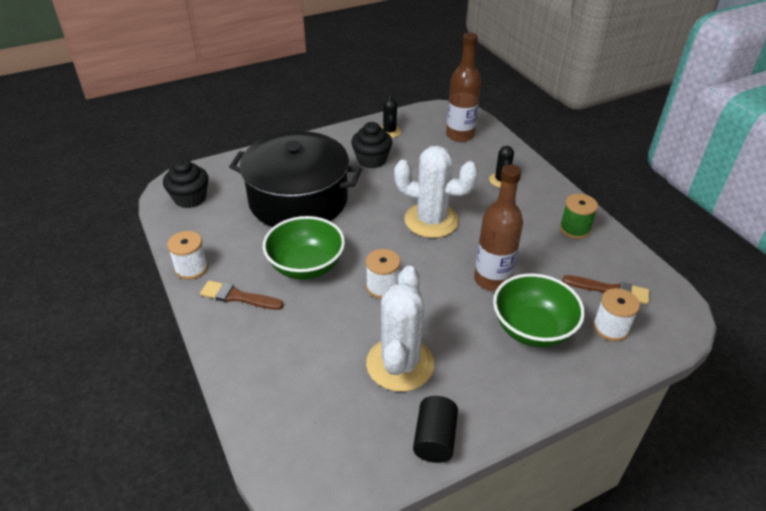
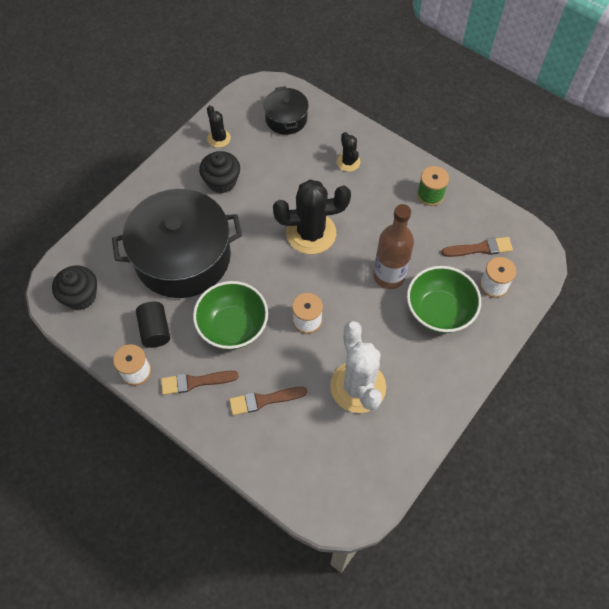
camera: 25 degrees left, 20 degrees up
(293, 338) = (264, 400): none -> brown brush
(431, 220) = (311, 233): white cactus -> black cactus
(434, 439) = (413, 437): black cylinder -> black cylinder (155, 330)
(460, 135) = (286, 118): brown bottle -> black pot

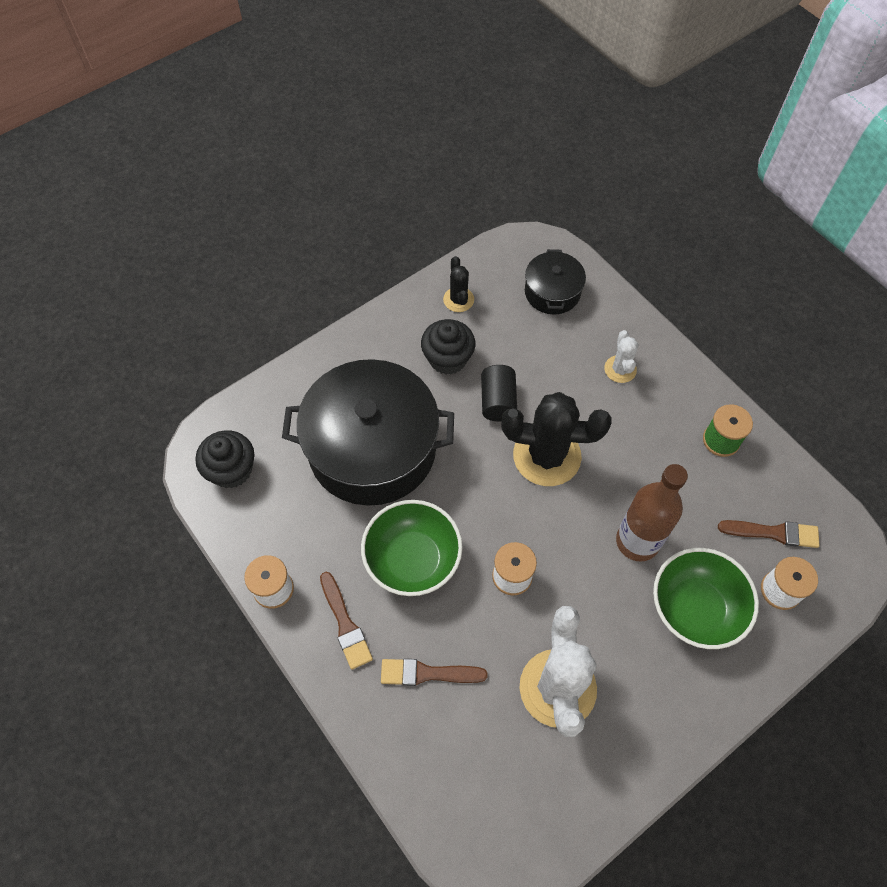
camera: 15 degrees right, 0 degrees up
(155, 330) = (312, 539): black cylinder -> black cylinder (498, 401)
(195, 382) = (345, 624): brown brush -> brown brush turned 120 degrees counterclockwise
(348, 162) = (620, 369): black cactus -> white cactus

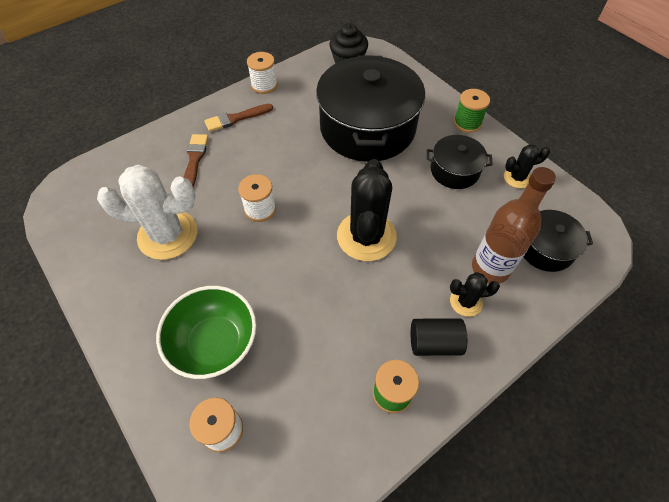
camera: 90 degrees right, 5 degrees down
(368, 335) = (467, 123): none -> green spool
(413, 560) = (278, 151): green bowl -> none
(448, 358) = (454, 170): black cupcake -> black pot
(498, 401) = (417, 203): black cylinder -> black cylinder (434, 343)
(620, 369) = (466, 302): white cactus -> black cactus
(637, 541) = (283, 301): brown bottle -> brown bottle (490, 268)
(773, 533) = (284, 433): brown brush -> none

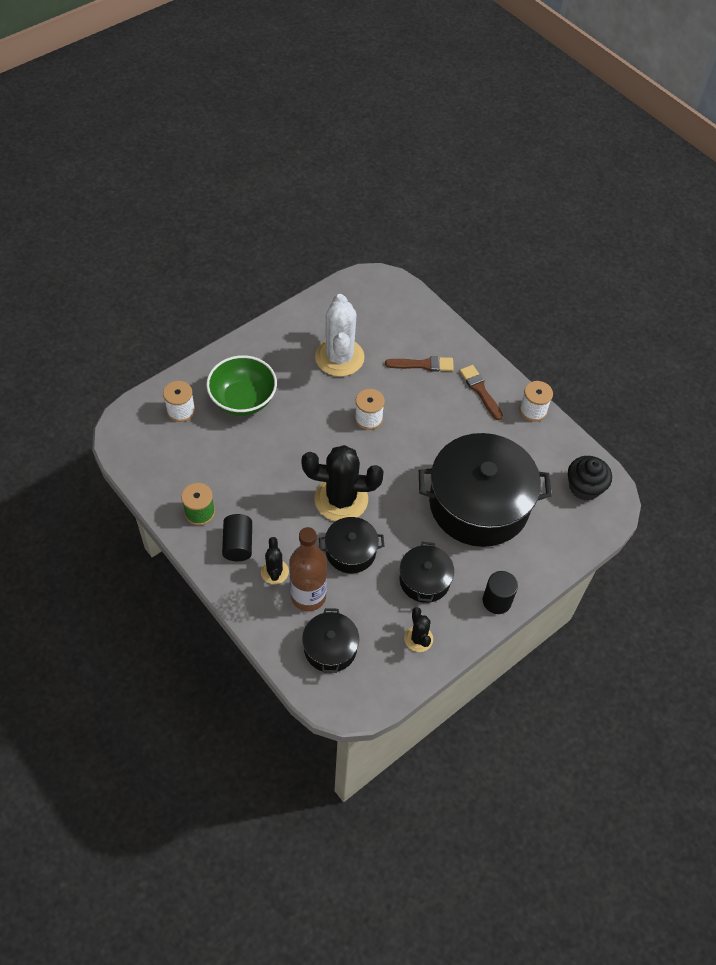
camera: 85 degrees right, 0 degrees up
(430, 229) = (351, 551): none -> black pot
(467, 123) = (496, 601): green spool -> black cylinder

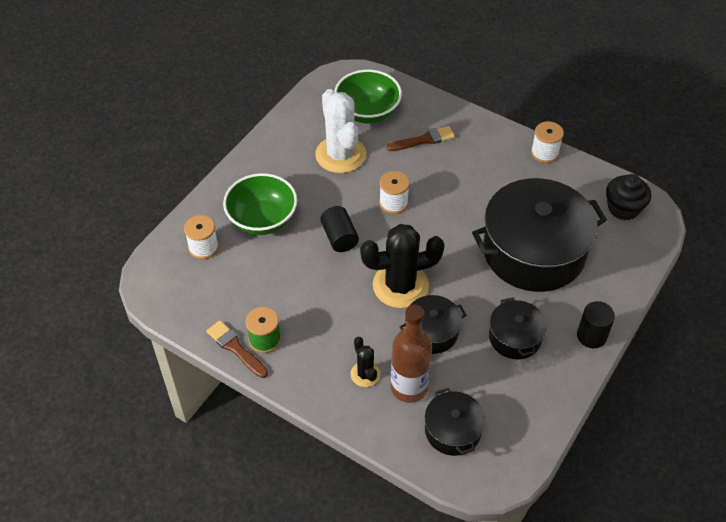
camera: 15 degrees left, 5 degrees down
(238, 544) = (317, 359): black cylinder -> black cylinder (339, 237)
(382, 322) = (367, 112): none -> green bowl
(418, 638) = (534, 394): black cactus -> none
(480, 390) = (488, 149): brown brush -> brown brush (236, 348)

